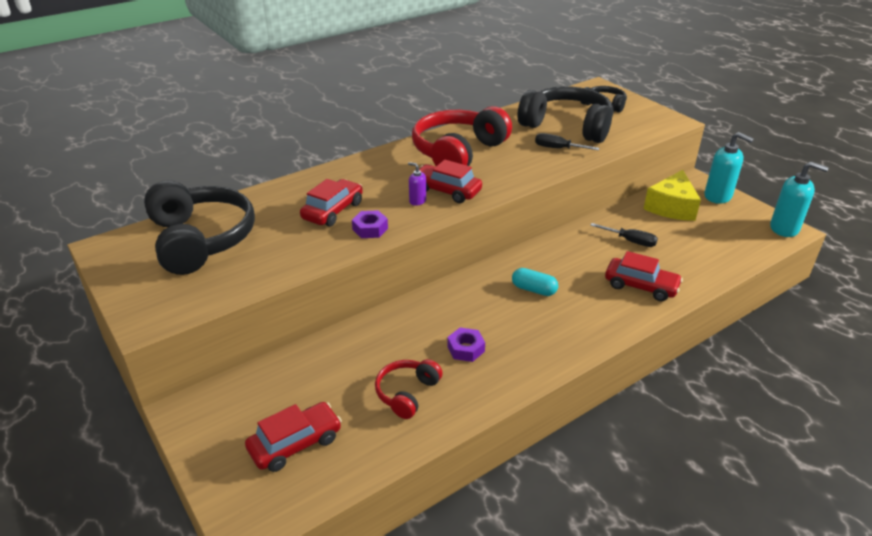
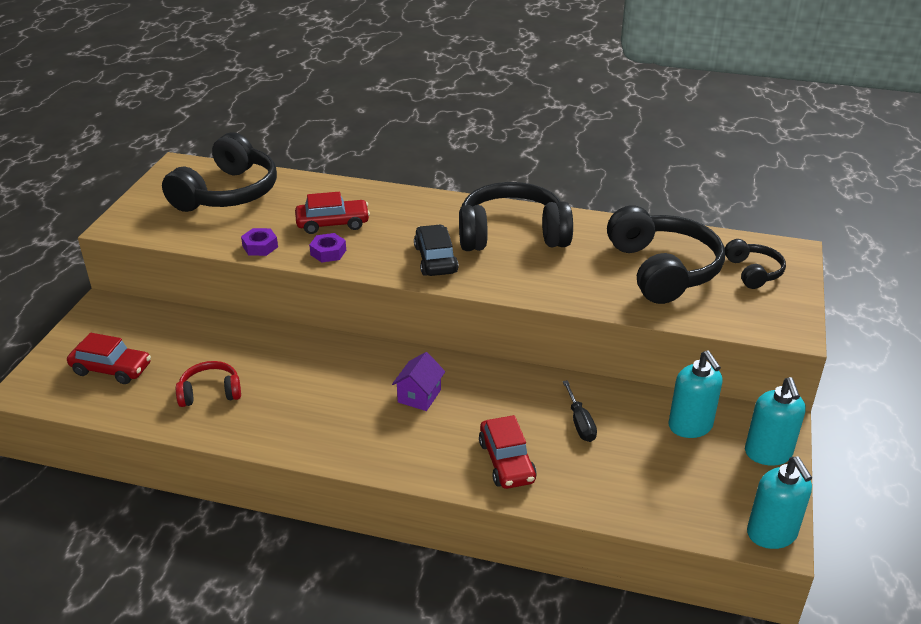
camera: 50 degrees right, 0 degrees up
(417, 201) = (399, 253): purple soap dispenser -> none
(446, 191) = (435, 259): red car -> black car
(458, 152) = (512, 234): red headphones -> black headphones
(466, 349) = (293, 396): purple nut -> purple nut (260, 246)
(534, 290) = (419, 396): turquoise capsule -> purple house
(558, 148) = (604, 283): black screwdriver -> none
(671, 207) = (690, 426): yellow cheese -> turquoise soap dispenser

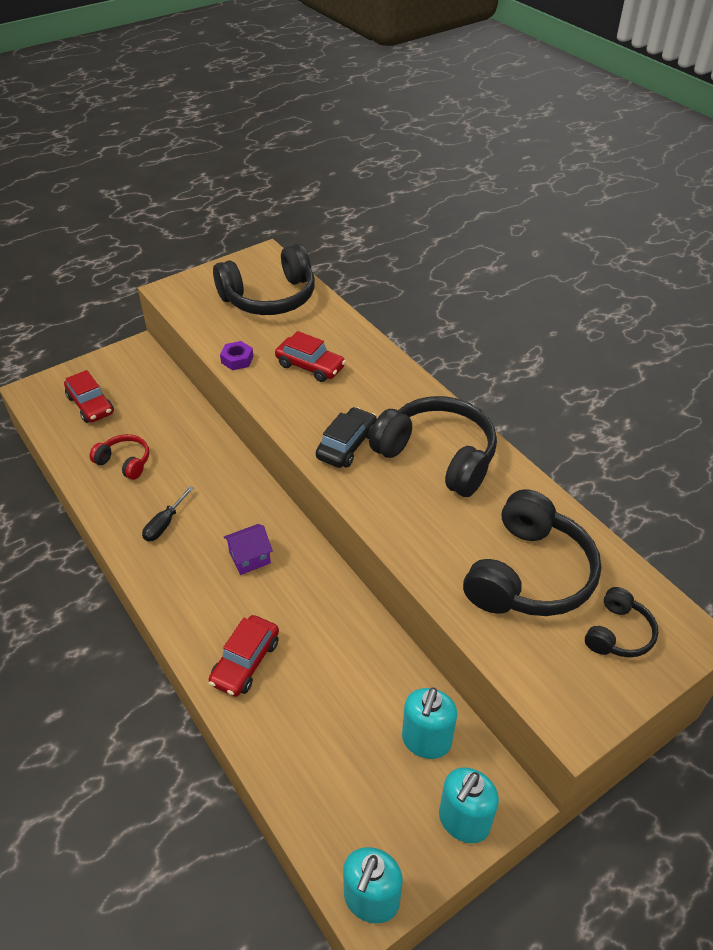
camera: 40 degrees right, 10 degrees up
(328, 252) = (276, 392): purple nut -> none
(580, 423) = (339, 669): black screwdriver -> black screwdriver (165, 524)

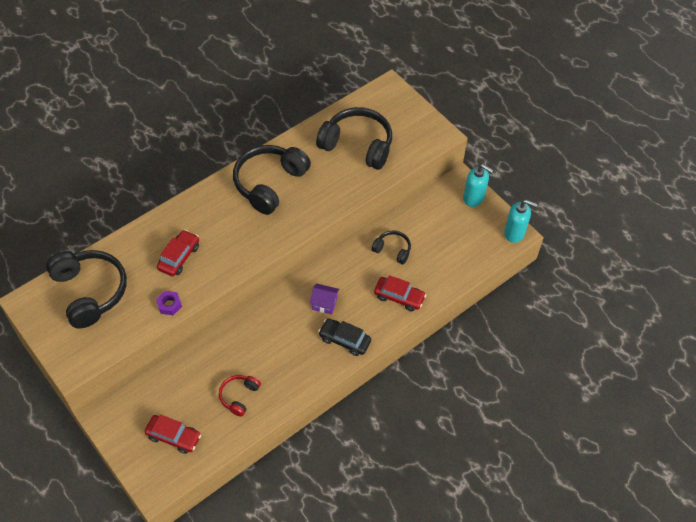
camera: 95 degrees left, 10 degrees up
(90, 405) = (174, 436): red car -> red car turned 60 degrees clockwise
(165, 524) = (298, 358): black screwdriver -> none
(250, 558) = (324, 304): purple house -> purple house turned 45 degrees counterclockwise
(346, 445) = (260, 231): black car -> black car (344, 340)
(426, 741) = (435, 212): turquoise soap dispenser -> none
(618, 633) = (391, 113): black headphones -> black headphones (392, 250)

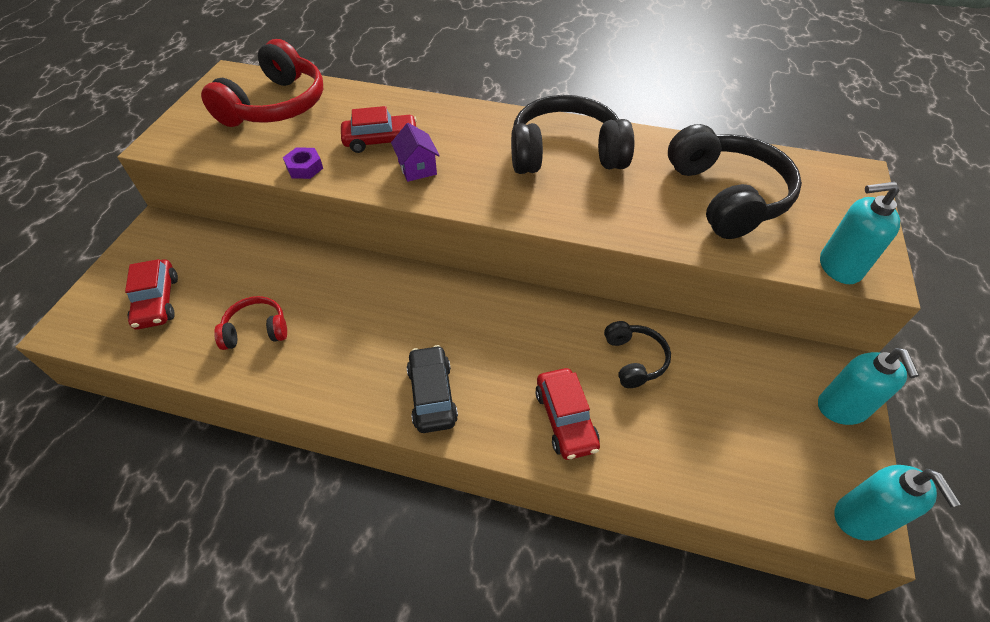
camera: 55 degrees right, 5 degrees down
(90, 292) = (276, 105): black headphones -> red headphones
(324, 304) = (471, 335): purple house -> purple house (417, 168)
(428, 143) = (839, 267): none -> turquoise soap dispenser

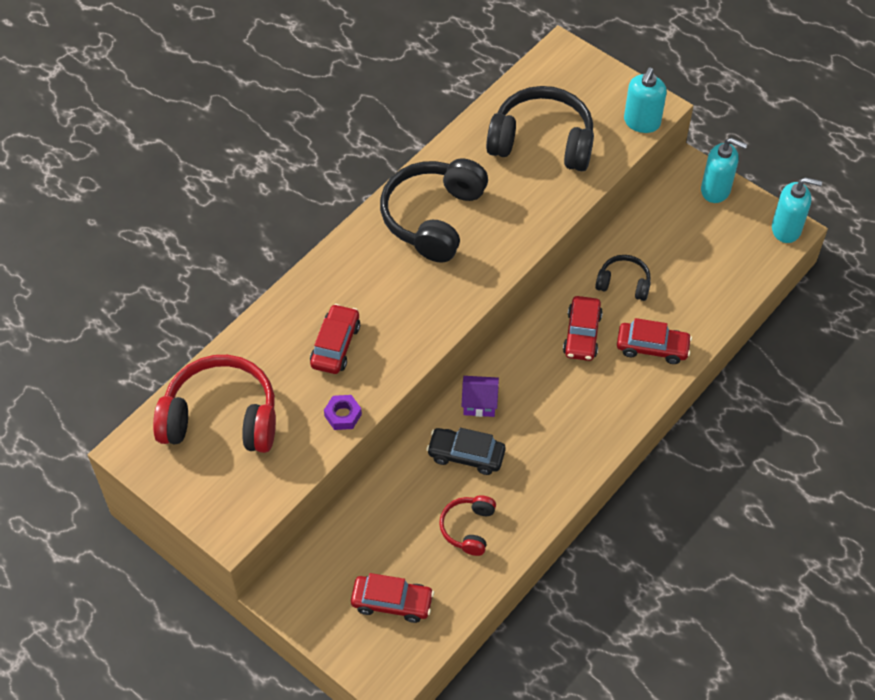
camera: 65 degrees left, 5 degrees up
(276, 105) = (221, 418): red headphones -> red headphones turned 45 degrees counterclockwise
(417, 168) = (393, 330): purple house -> purple house (479, 403)
(432, 395) = (593, 422): black car -> black car (466, 455)
(541, 344) = (582, 334): none -> red car

